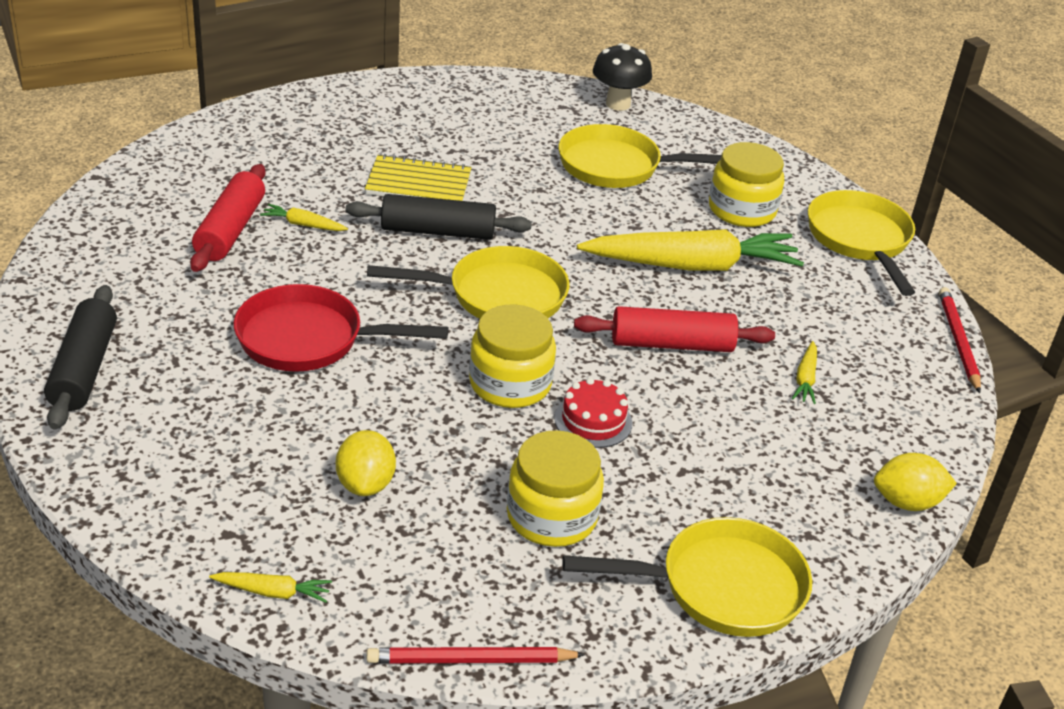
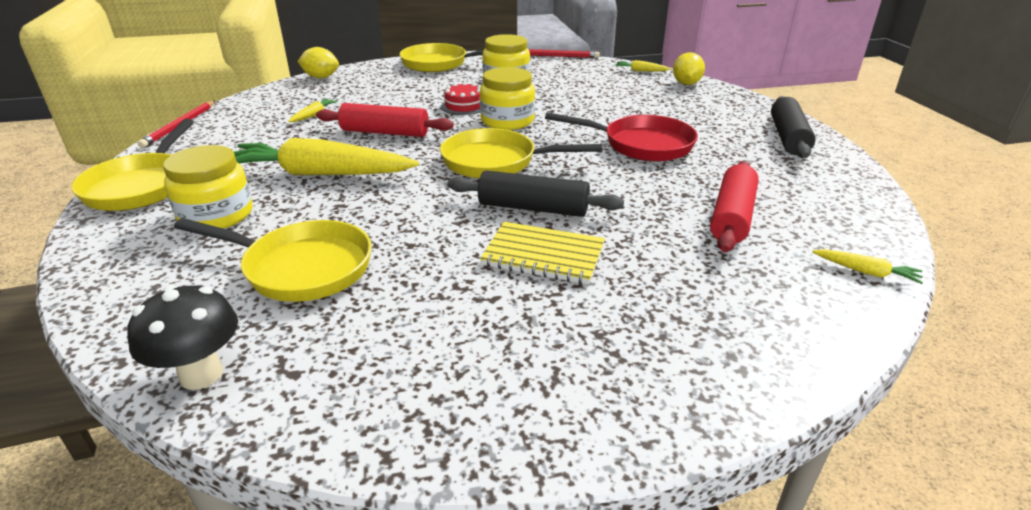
camera: 165 degrees left, 5 degrees down
(303, 225) = (663, 219): yellow carrot -> yellow carrot (866, 272)
(365, 484) = (600, 93): yellow lemon -> yellow lemon (686, 84)

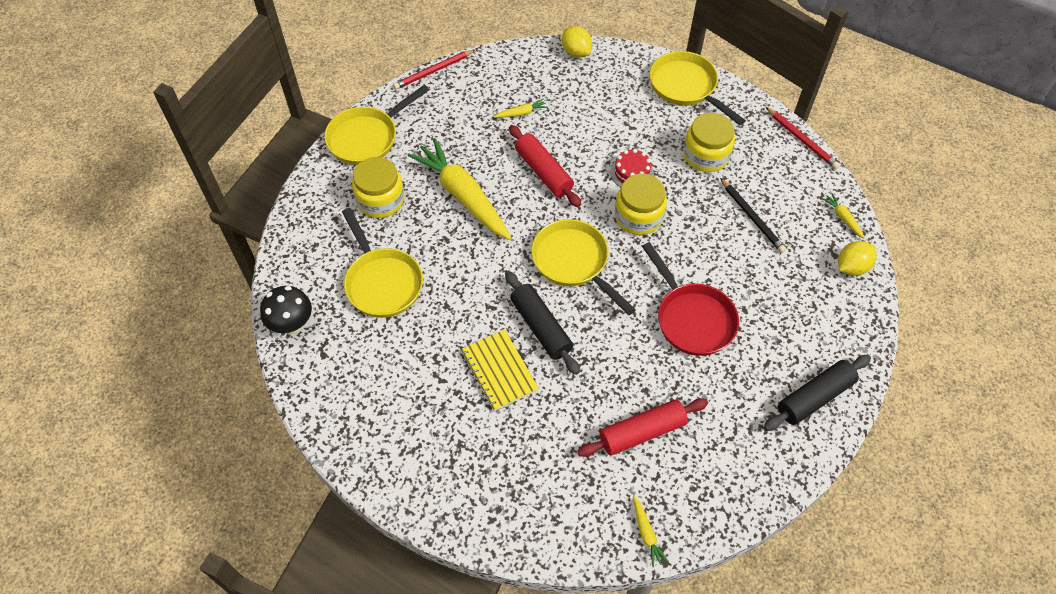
camera: 45 degrees right, 25 degrees up
(587, 90) = (752, 217): none -> black pencil

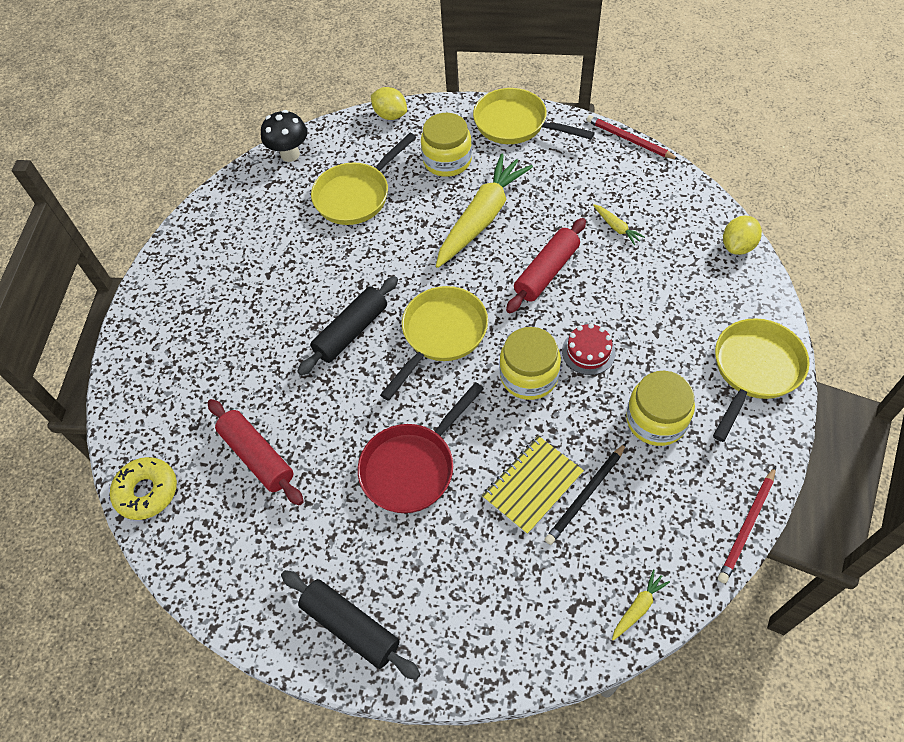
camera: 75 degrees right, 0 degrees up
(499, 371) = (290, 314): yellow notebook -> yellow notebook (532, 485)
(646, 534) = (147, 492): yellow carrot -> yellow donut
(852, 267) = (562, 635): yellow lemon -> yellow lemon (390, 115)

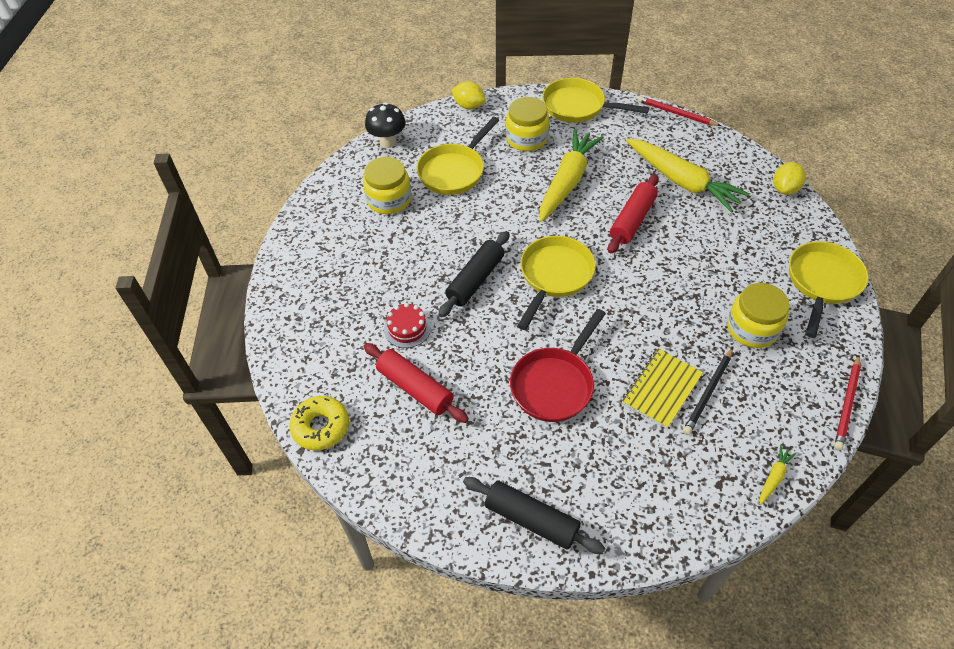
camera: 10 degrees left, 5 degrees down
(529, 376) = (637, 303): yellow jar -> yellow jar (389, 200)
(588, 352) = (682, 280): red cake -> red cake (407, 328)
(616, 227) = (682, 181): yellow carrot -> yellow carrot, size x2.50

